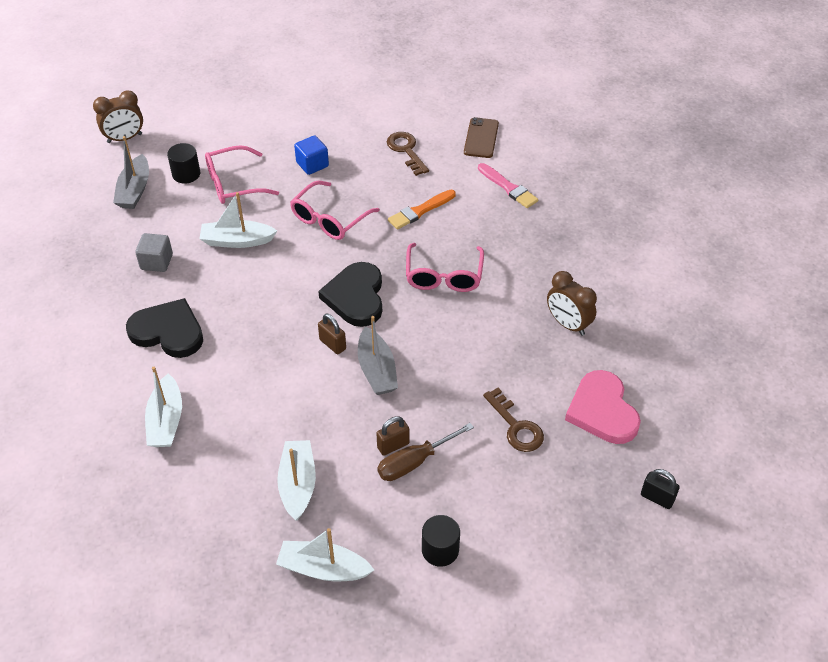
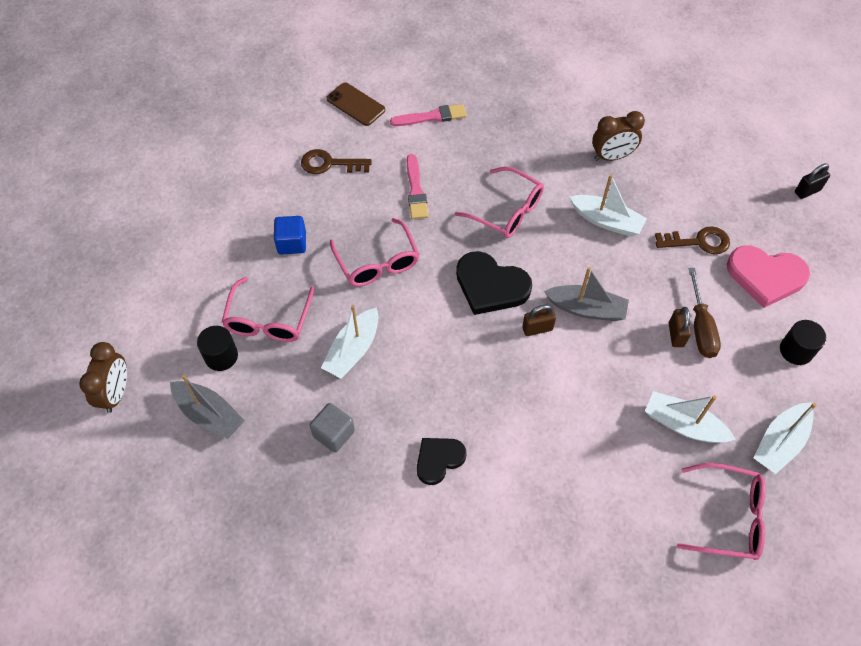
camera: 60 degrees left, 10 degrees up
(166, 421) = (554, 505): white boat -> white boat (606, 221)
(168, 331) = (438, 460): black heart -> black heart, size x0.63
(221, 551) = (728, 517): none -> pink glasses
(420, 211) = (416, 190): orange brush -> pink brush
(602, 411) = (711, 180): pink heart -> pink heart (765, 276)

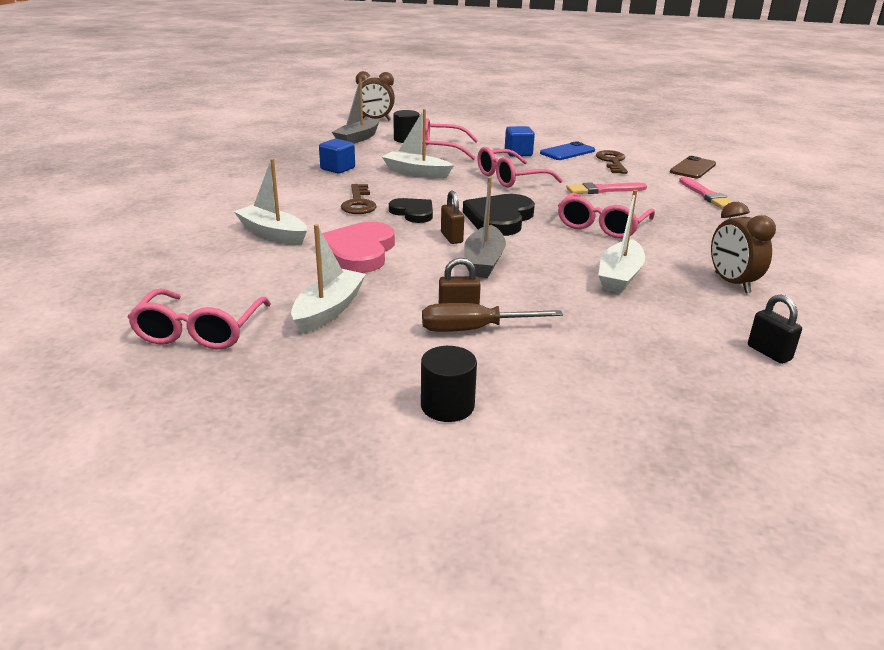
camera: 85 degrees right, 30 degrees down
(292, 196) = (567, 152): none -> blue phone
(334, 434) = (337, 169): grey cube -> blue cube
(438, 460) = (307, 200): black heart -> black heart (413, 213)
(698, 242) = (620, 336): brown key -> brown key (358, 203)
(765, 276) = (582, 389): pink heart -> pink heart (358, 251)
(780, 442) = (292, 377): white boat -> white boat (273, 234)
(807, 191) = (802, 453): black padlock -> black padlock (769, 353)

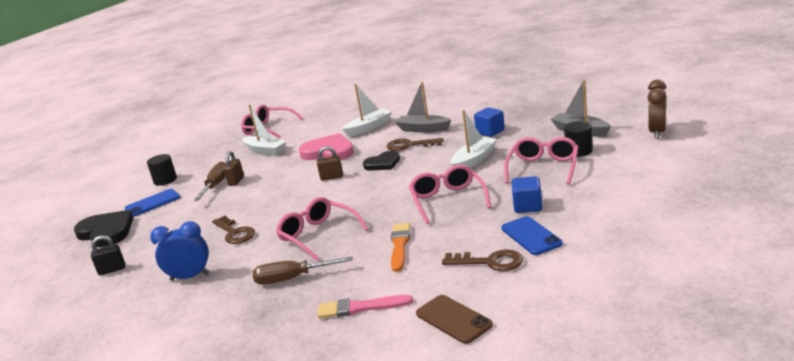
camera: 110 degrees right, 5 degrees down
(483, 262) = (289, 188): grey boat -> grey boat (423, 129)
(499, 218) = (356, 194): black heart -> black heart (106, 232)
(553, 387) = (152, 203): none -> blue phone
(603, 190) = (400, 245): pink brush -> orange brush
(619, 276) = (235, 233): white boat -> brown key
(689, 226) = (292, 279): none -> brown screwdriver
(731, 283) = (190, 277): brown clock -> blue clock

